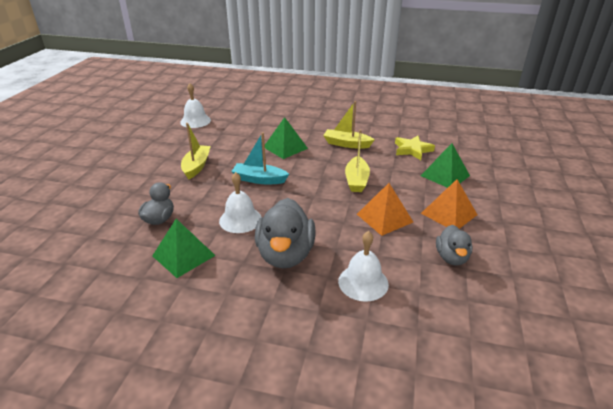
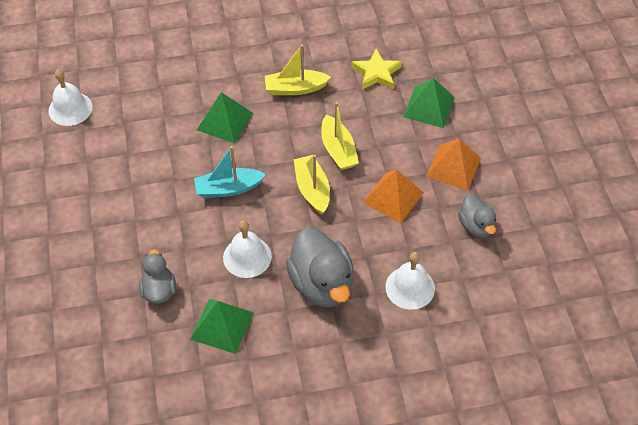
camera: 25 degrees left, 20 degrees up
(196, 166) = (138, 194): yellow boat -> yellow boat (312, 189)

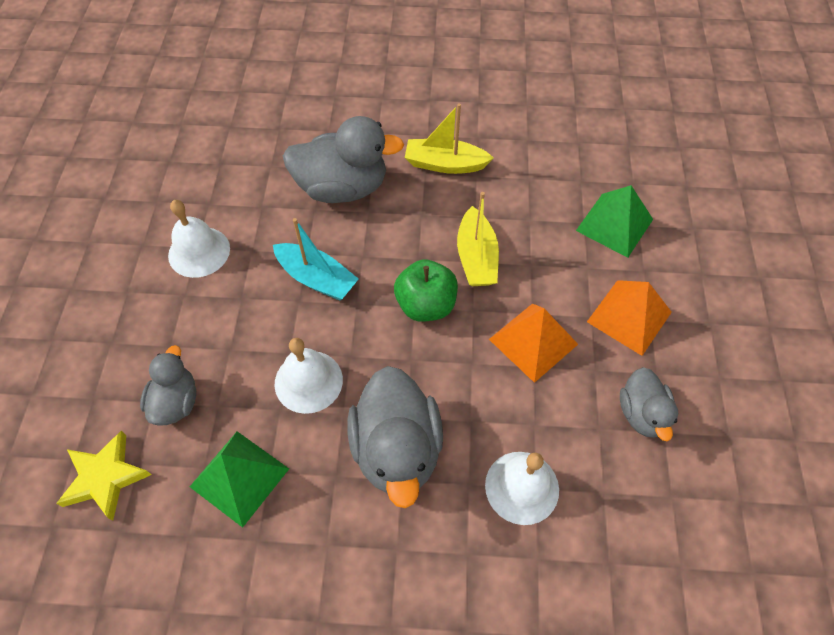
camera: 15 degrees right, 5 degrees up
(70, 108) = (164, 133): white bell -> white bell (199, 251)
(225, 121) = (342, 188): green pyramid -> grey duck
(228, 189) = (316, 278): turquoise boat -> turquoise boat turned 150 degrees counterclockwise
(312, 189) = (426, 305): yellow boat -> green apple
(376, 73) = (556, 165): yellow star -> yellow star (105, 477)

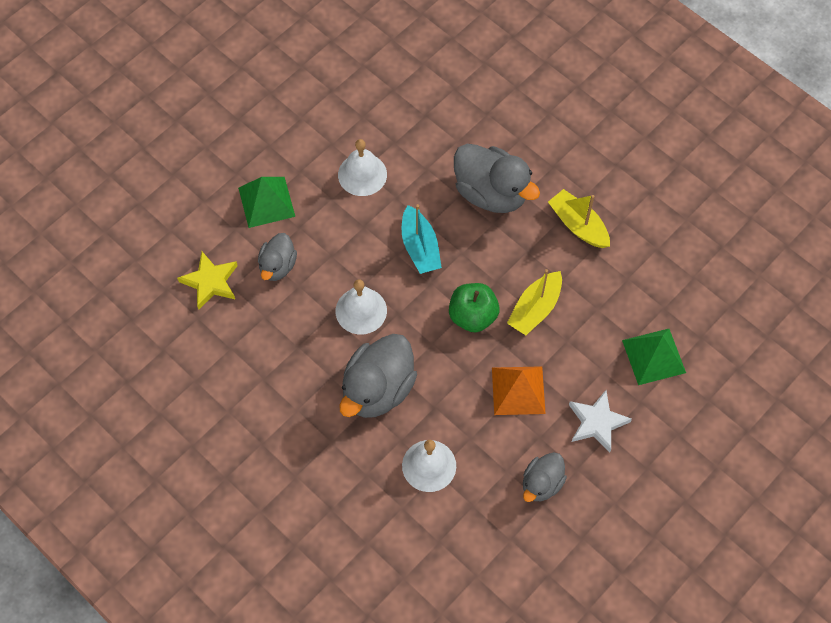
camera: 40 degrees right, 5 degrees up
(176, 402) = (278, 266): grey duck -> grey duck turned 150 degrees clockwise
(239, 477) = (279, 337): green pyramid -> green pyramid (266, 202)
(629, 316) = (596, 422): orange pyramid -> white star

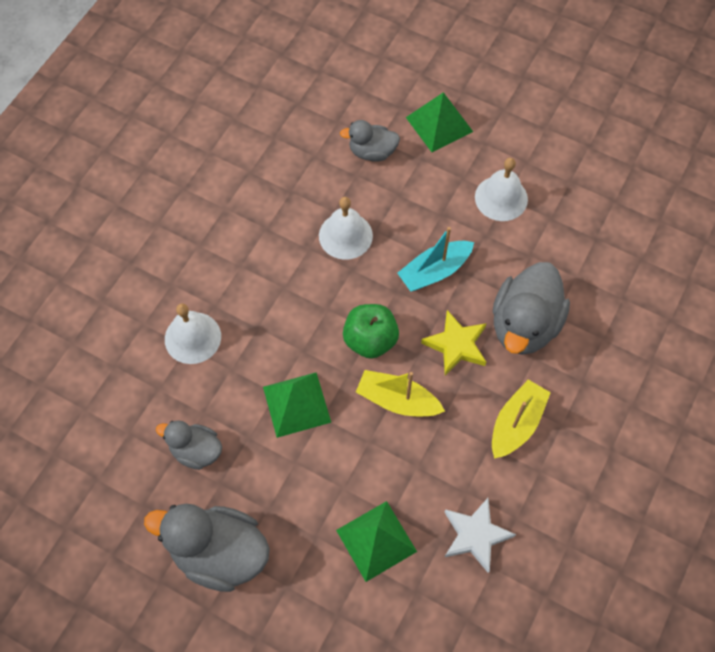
camera: 75 degrees right, 0 degrees up
(210, 282) = (337, 103): yellow star -> yellow star (456, 345)
(378, 389) = (263, 271): grey duck -> grey duck (219, 553)
(518, 390) = (296, 404): orange pyramid -> green pyramid
(596, 422) = (279, 493): white star -> white star (475, 535)

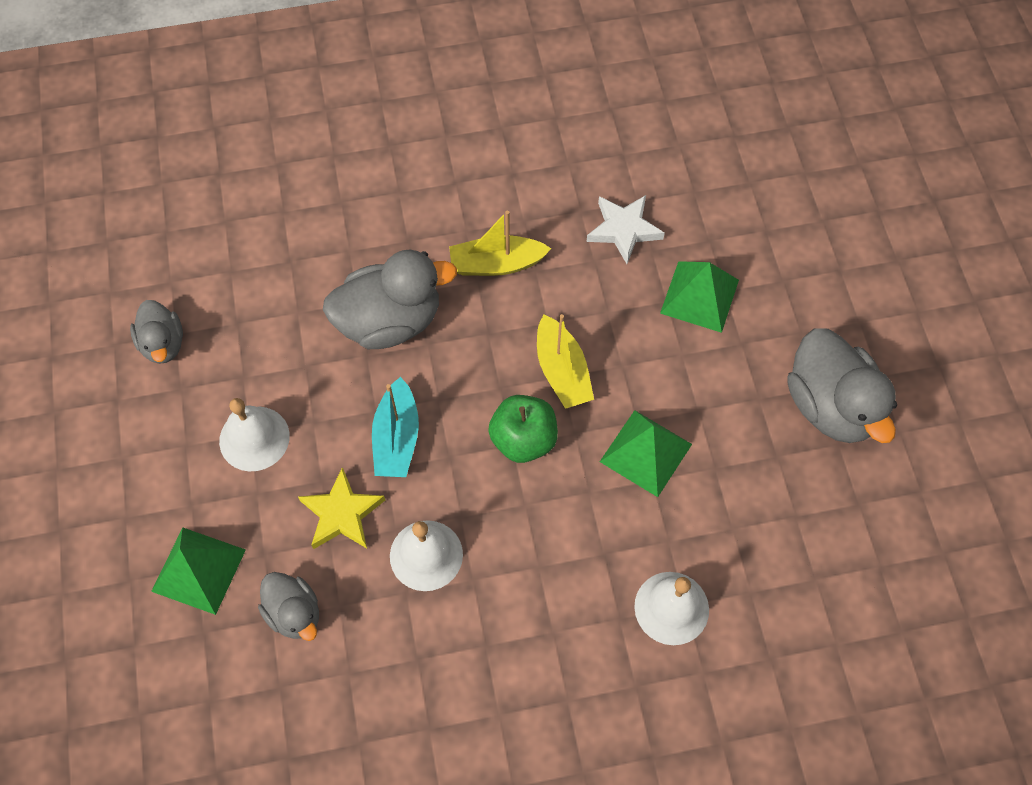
camera: 130 degrees left, 0 degrees up
(196, 451) = (771, 502): grey duck -> grey duck (163, 344)
(434, 271) = (397, 438): turquoise boat -> turquoise boat turned 75 degrees clockwise
(456, 345) = (462, 362): yellow star -> yellow star (342, 513)

